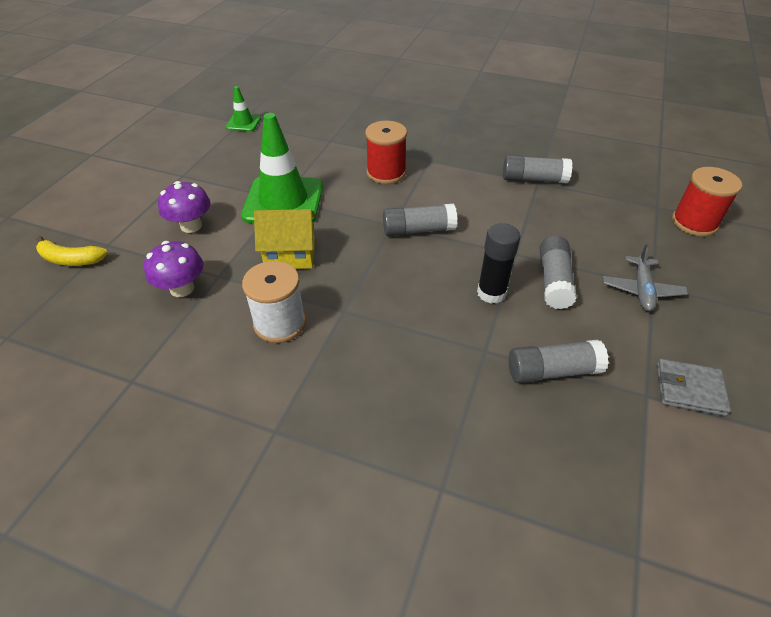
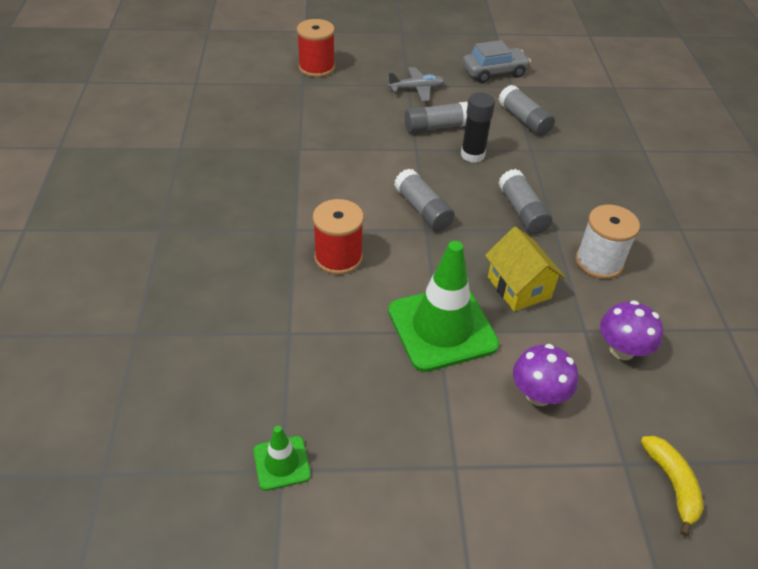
camera: 115 degrees left, 0 degrees up
(534, 179) = (295, 151): grey glue stick -> grey glue stick (522, 211)
(689, 389) = (494, 72): grey wallet -> grey car

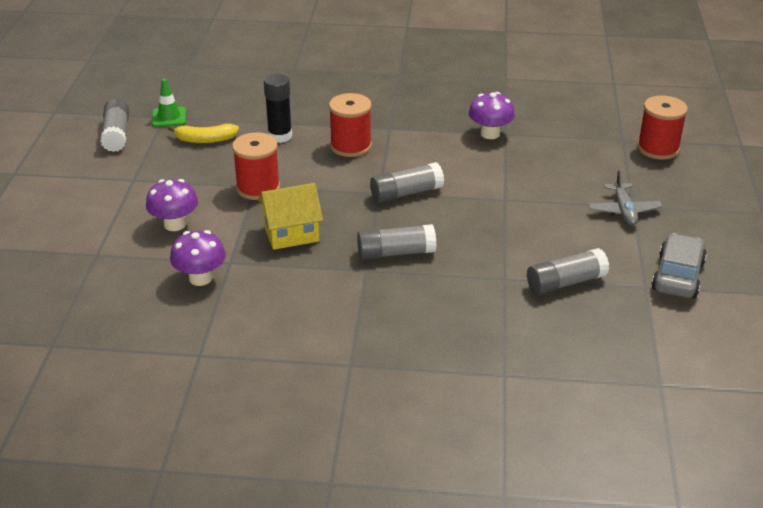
camera: 100 degrees right, 10 degrees down
(301, 158) = (490, 134): none -> purple mushroom
(436, 127) = (546, 216): grey glue stick -> grey glue stick (116, 135)
(442, 328) = (258, 188): green traffic cone -> red spool
(472, 155) = (494, 234): black glue stick -> black glue stick (280, 136)
(494, 72) = (677, 276): grey car -> grey car turned 150 degrees counterclockwise
(599, 262) = (312, 289): white spool -> none
(672, 484) = (68, 273): yellow banana -> yellow banana (205, 140)

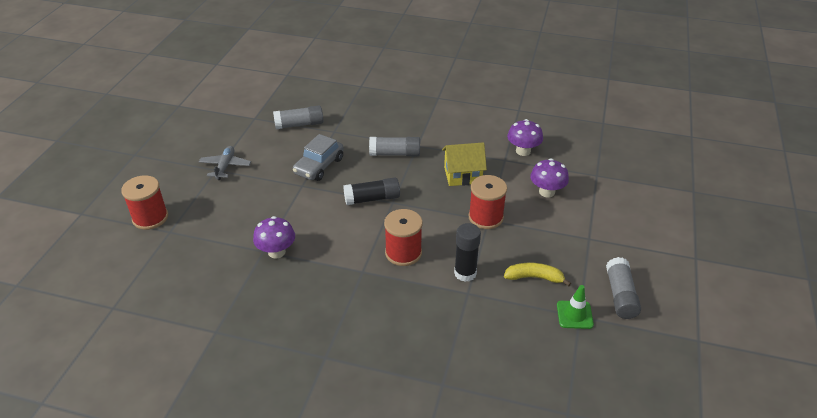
camera: 170 degrees left, 5 degrees up
(406, 193) = (372, 199): grey glue stick -> black glue stick
(677, 276) = (231, 121): grey car -> grey car (319, 166)

